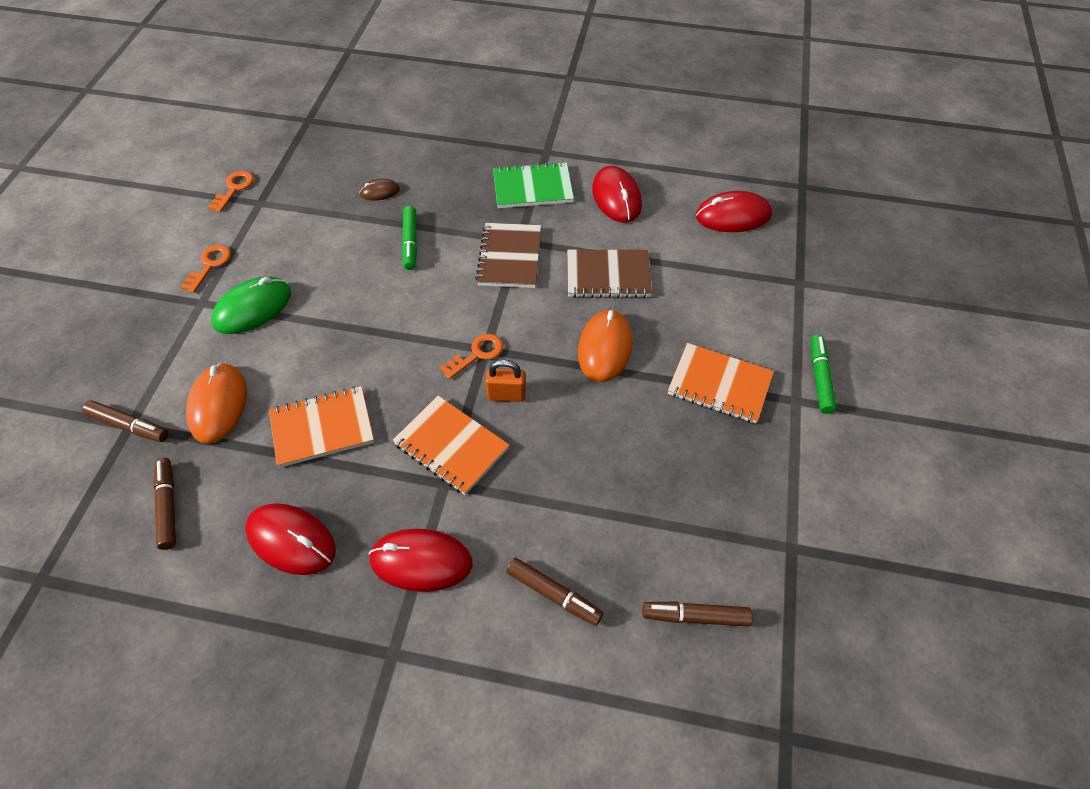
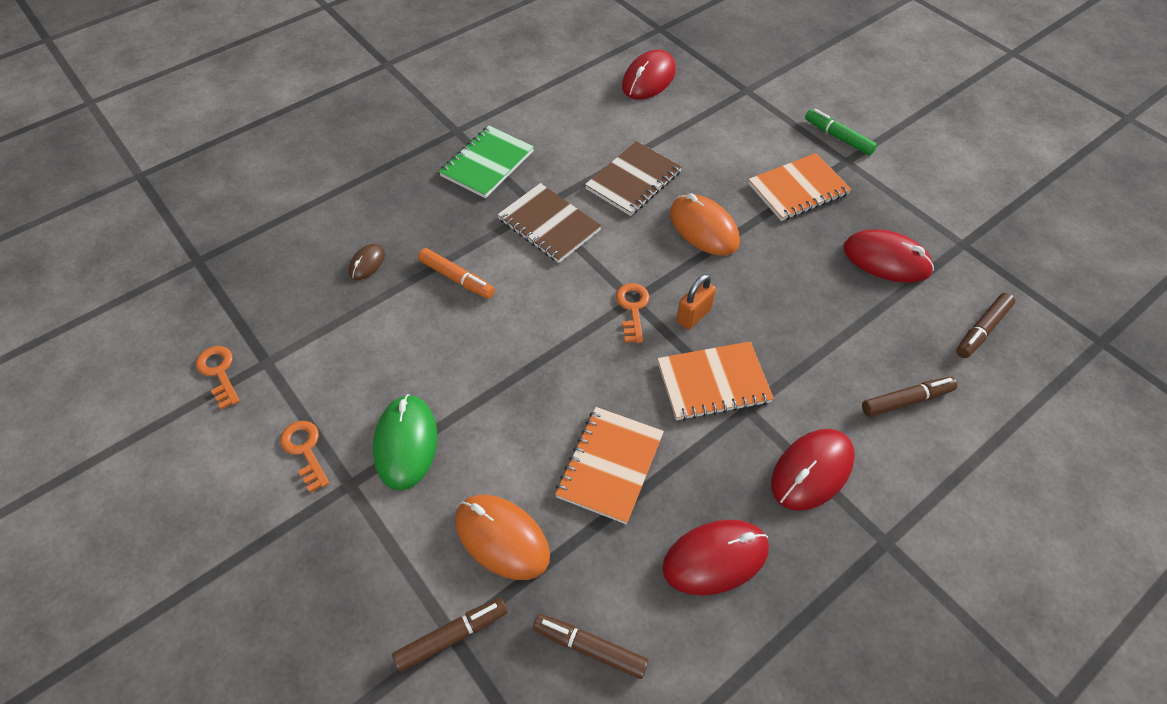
camera: 50 degrees left, 0 degrees up
(410, 242) = (457, 278): green marker -> orange marker
(616, 197) = (557, 124): red mouse -> red mouse (886, 259)

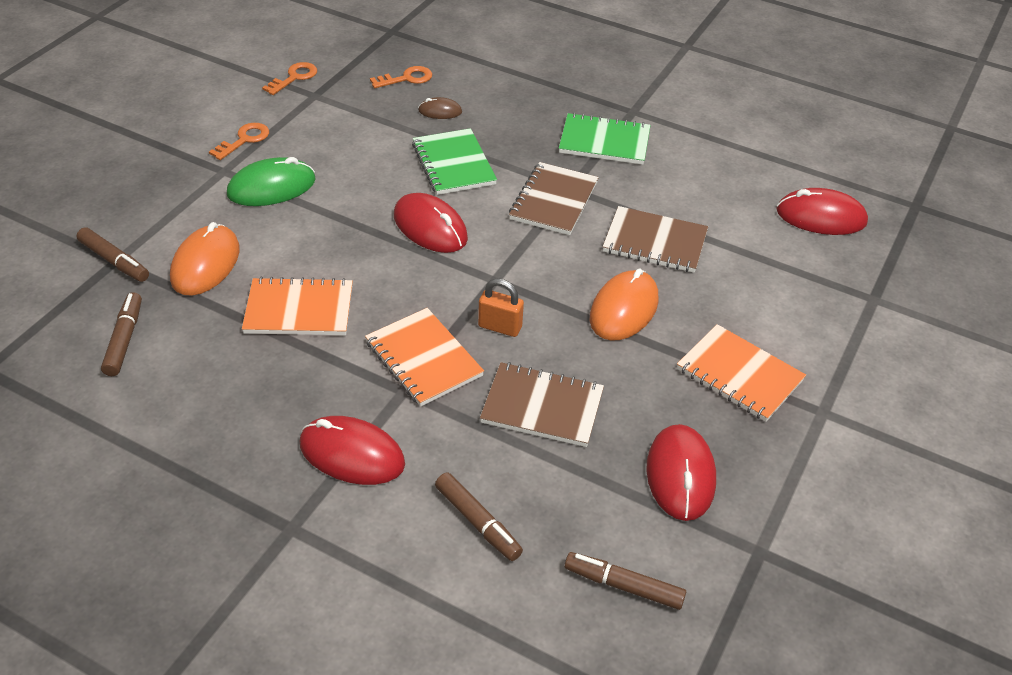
camera: 65 degrees right, 10 degrees down
(457, 278) = (453, 164): orange marker -> green notebook
(632, 309) = (483, 282): orange key -> orange key (406, 78)
(715, 558) = (230, 400): red mouse -> red mouse (430, 227)
(795, 318) = (542, 407): none -> brown notebook
(838, 137) = (860, 397): green marker -> none

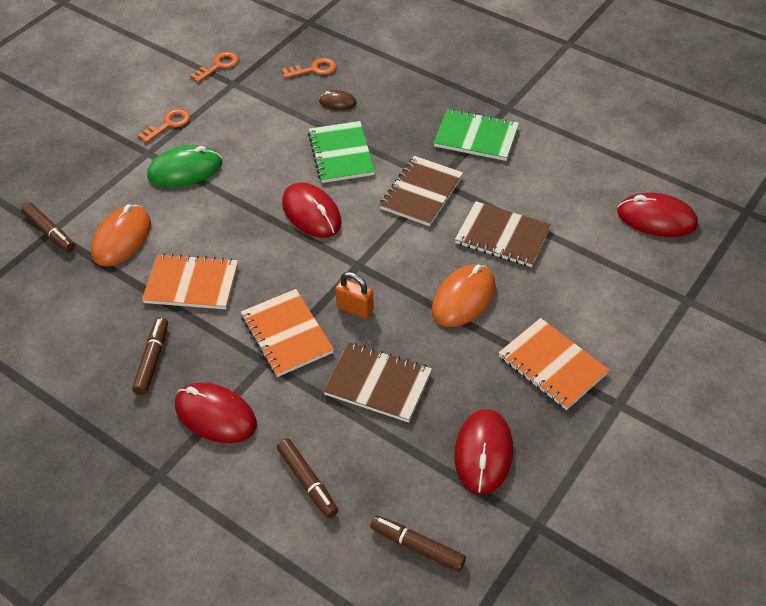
camera: 10 degrees right, 5 degrees up
(124, 339) = (49, 303): brown marker -> brown marker (152, 360)

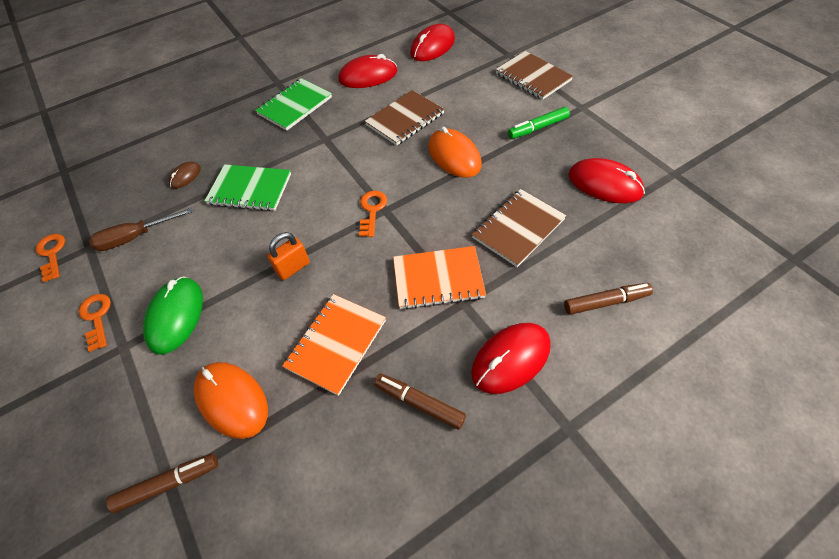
camera: 65 degrees left, 5 degrees up
(254, 106) = (135, 237): none -> brown screwdriver
(311, 213) = (306, 227): red mouse -> red mouse (368, 76)
(314, 69) = (129, 182): orange key -> orange key (372, 210)
(355, 309) = (432, 224): orange padlock -> orange padlock (293, 268)
(417, 546) = (682, 244): brown marker -> none
(421, 193) = (331, 151): brown notebook -> brown notebook (533, 77)
(552, 365) = (537, 128): orange notebook -> green marker

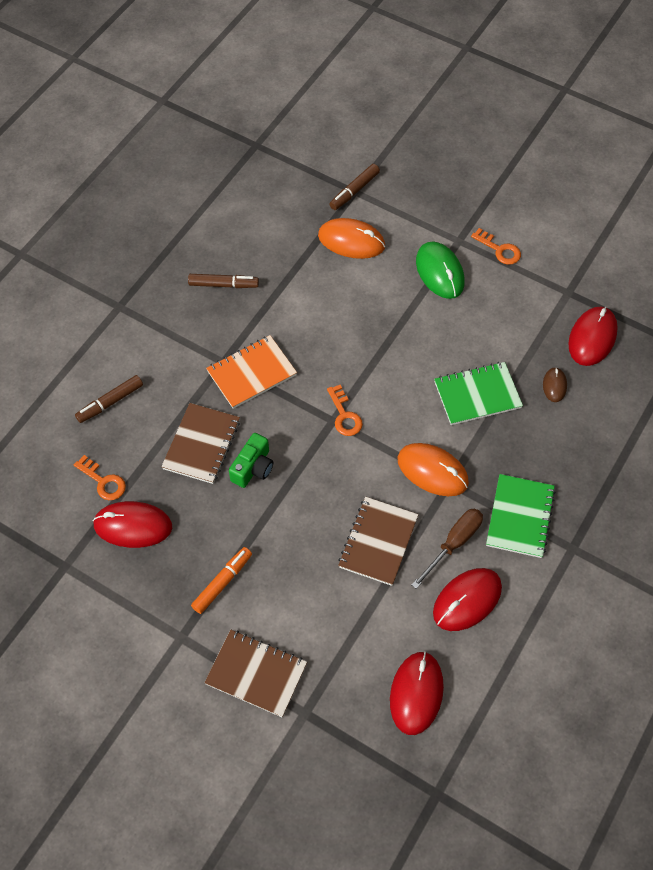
camera: 150 degrees right, 5 degrees up
(52, 254) = (593, 276): orange key -> orange key (103, 481)
(135, 237) = (537, 314): brown screwdriver -> brown screwdriver (454, 543)
(293, 268) = (377, 339): orange padlock -> none
(336, 344) = (303, 298): orange notebook -> none
(454, 156) = (298, 508): orange mouse -> orange mouse (432, 471)
(477, 195) = (253, 468): none -> green camera
(511, 359) = (171, 334): red mouse -> red mouse (592, 338)
(537, 128) = (222, 582): green marker -> orange marker

